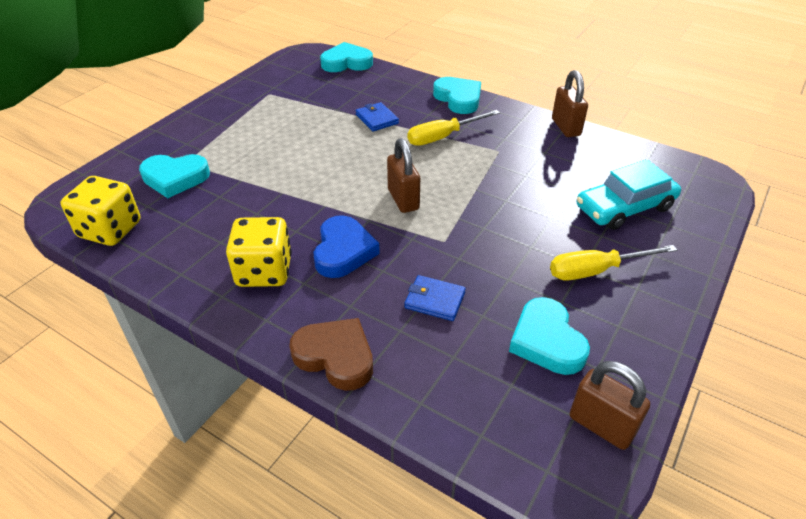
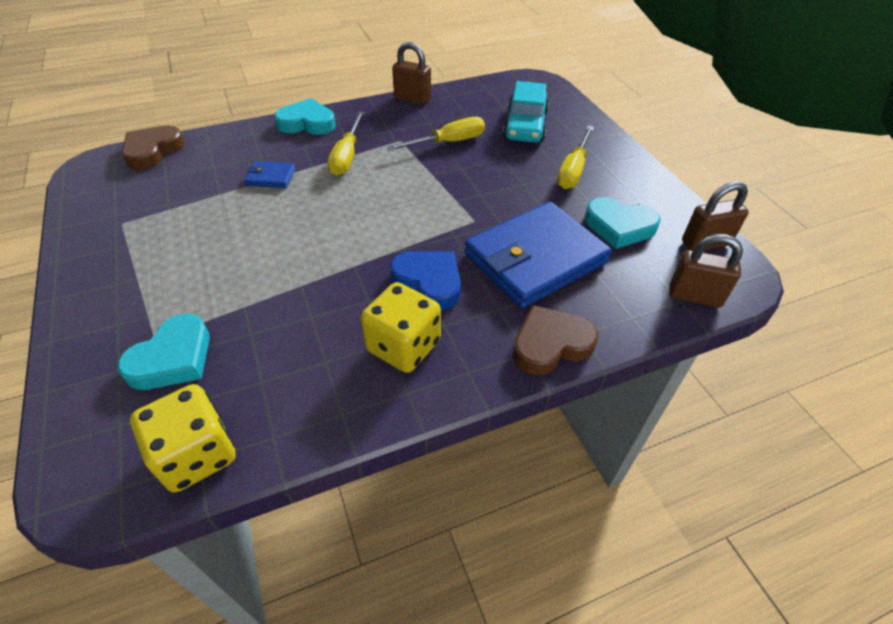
camera: 55 degrees left, 5 degrees up
(346, 63) = (153, 151): turquoise heart -> brown heart
(403, 199) = (401, 216): brown padlock -> brown padlock (694, 296)
(435, 300) = (535, 258): blue wallet -> blue wallet, size x2.39
(531, 176) = (448, 142): none -> yellow screwdriver

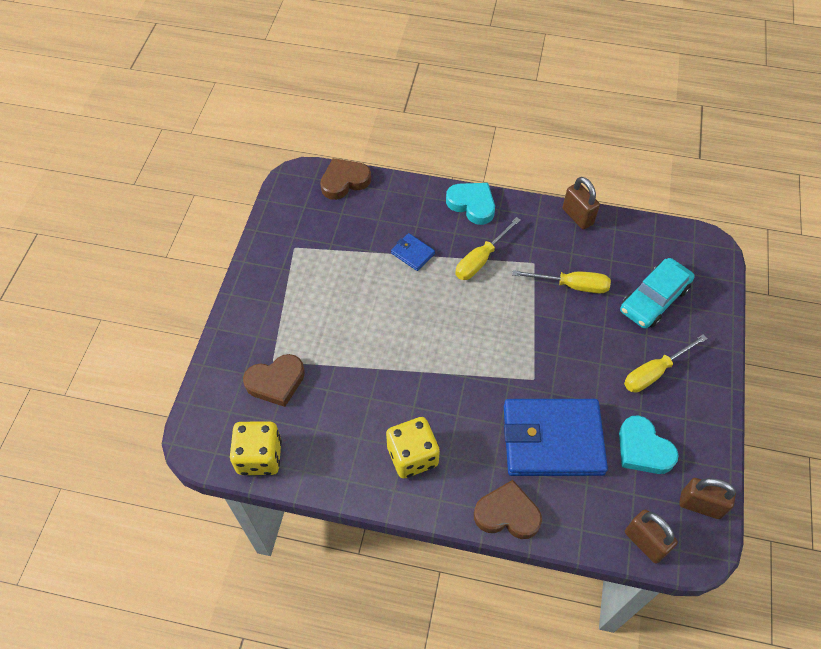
camera: 35 degrees right, 10 degrees up
(172, 358) = (276, 382): turquoise heart -> brown heart
(429, 282) = (462, 415): blue heart -> none

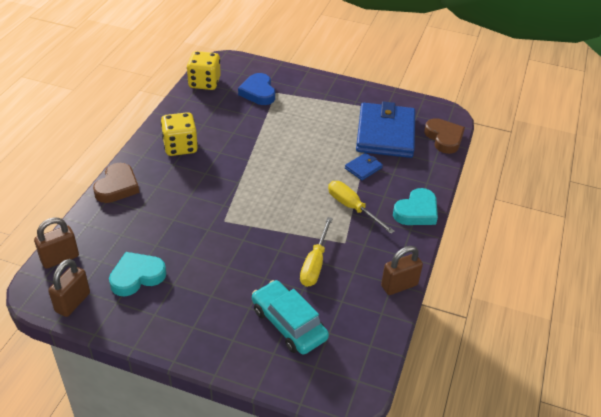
camera: 95 degrees right, 15 degrees down
(276, 382) = (258, 92): brown heart -> blue heart
(552, 439) = (166, 221): blue wallet -> blue wallet (385, 134)
(654, 372) = (207, 303): yellow screwdriver -> none

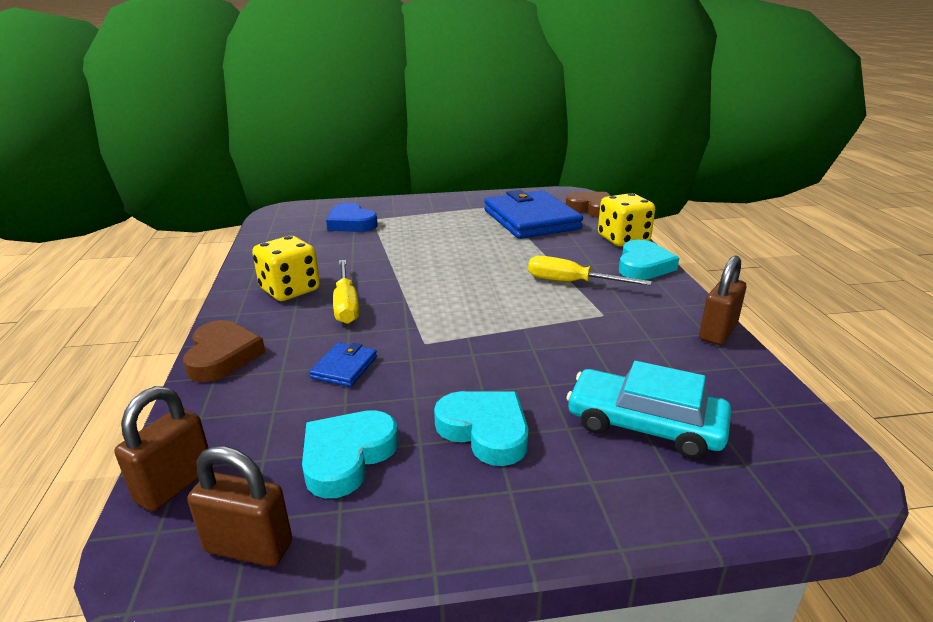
camera: 25 degrees left, 15 degrees down
(73, 302) = (249, 547): brown padlock -> brown padlock turned 75 degrees counterclockwise
(204, 83) = (274, 231): yellow dice -> yellow dice (623, 239)
(208, 291) = (485, 431): none -> turquoise heart
(315, 264) = (595, 346): yellow screwdriver -> yellow screwdriver (346, 305)
(363, 168) = (541, 249): blue wallet -> blue wallet (344, 367)

